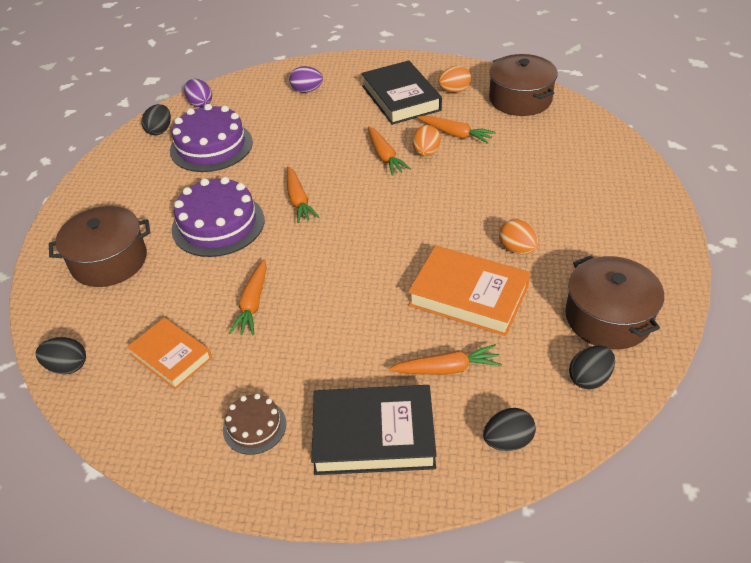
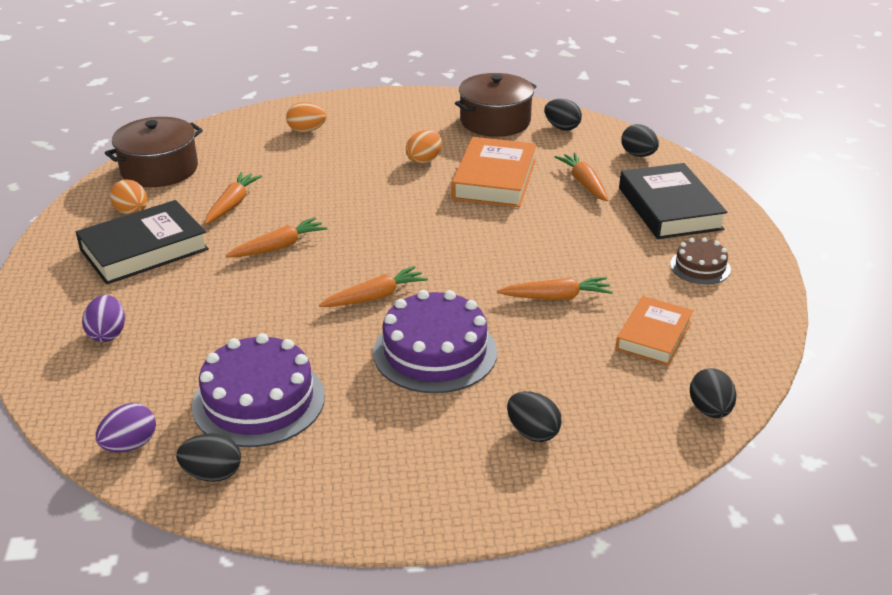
camera: 105 degrees left, 10 degrees down
(109, 261) = (532, 432): brown pot -> black egg
(426, 152) = (270, 220): orange egg -> orange egg (307, 131)

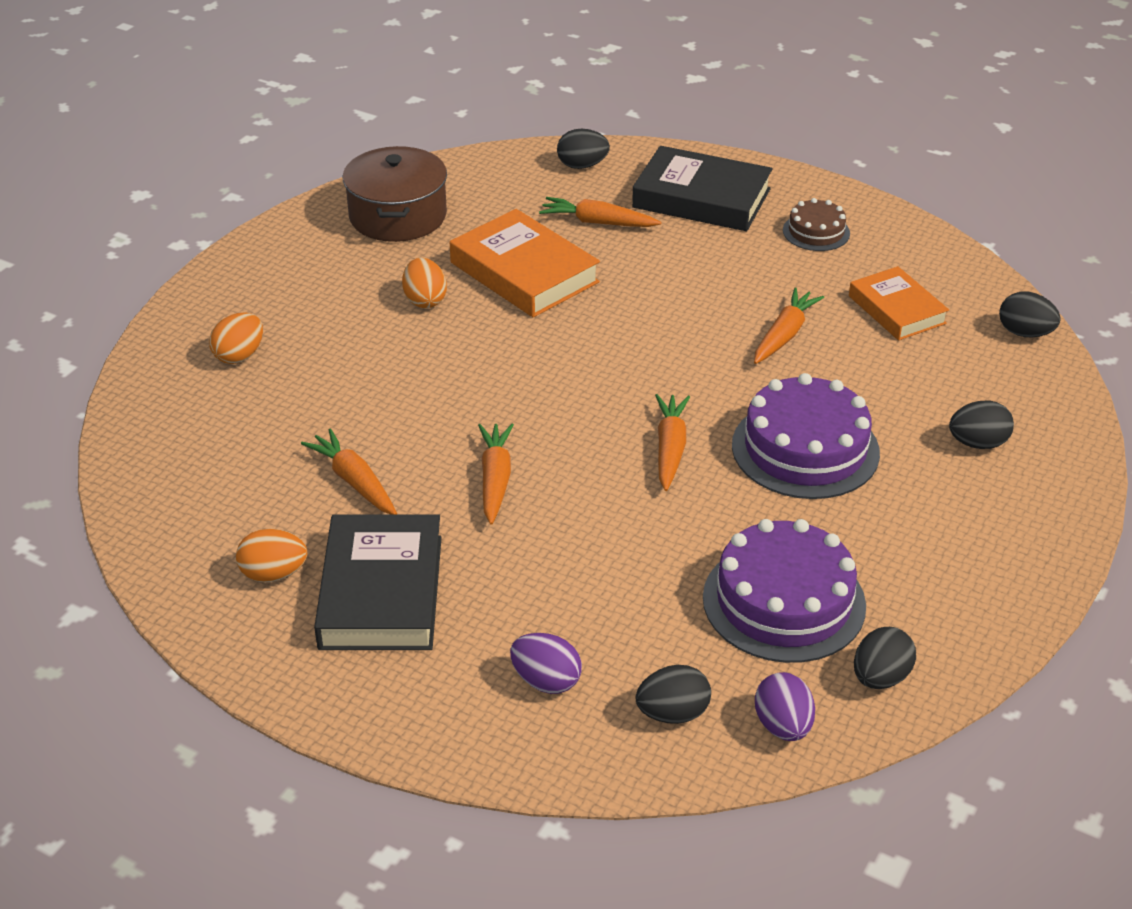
camera: 55 degrees left, 5 degrees up
(159, 169) = (185, 513): brown pot -> none
(562, 127) = (468, 182): black egg -> black egg (672, 713)

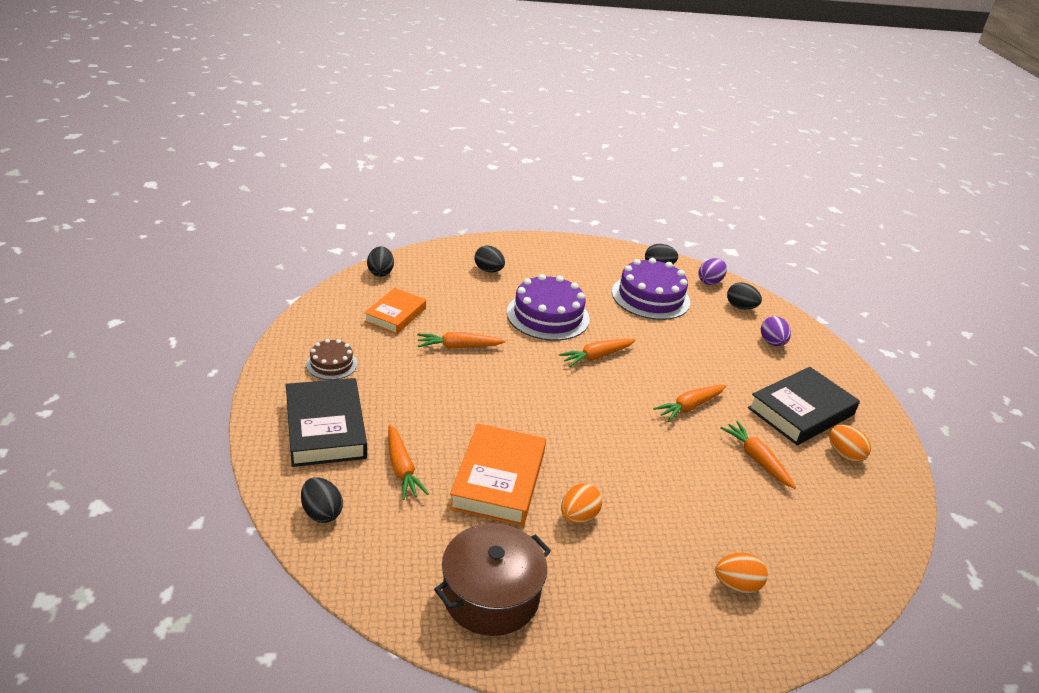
camera: 130 degrees left, 5 degrees down
(354, 481) = (757, 459): orange carrot -> orange carrot turned 135 degrees clockwise

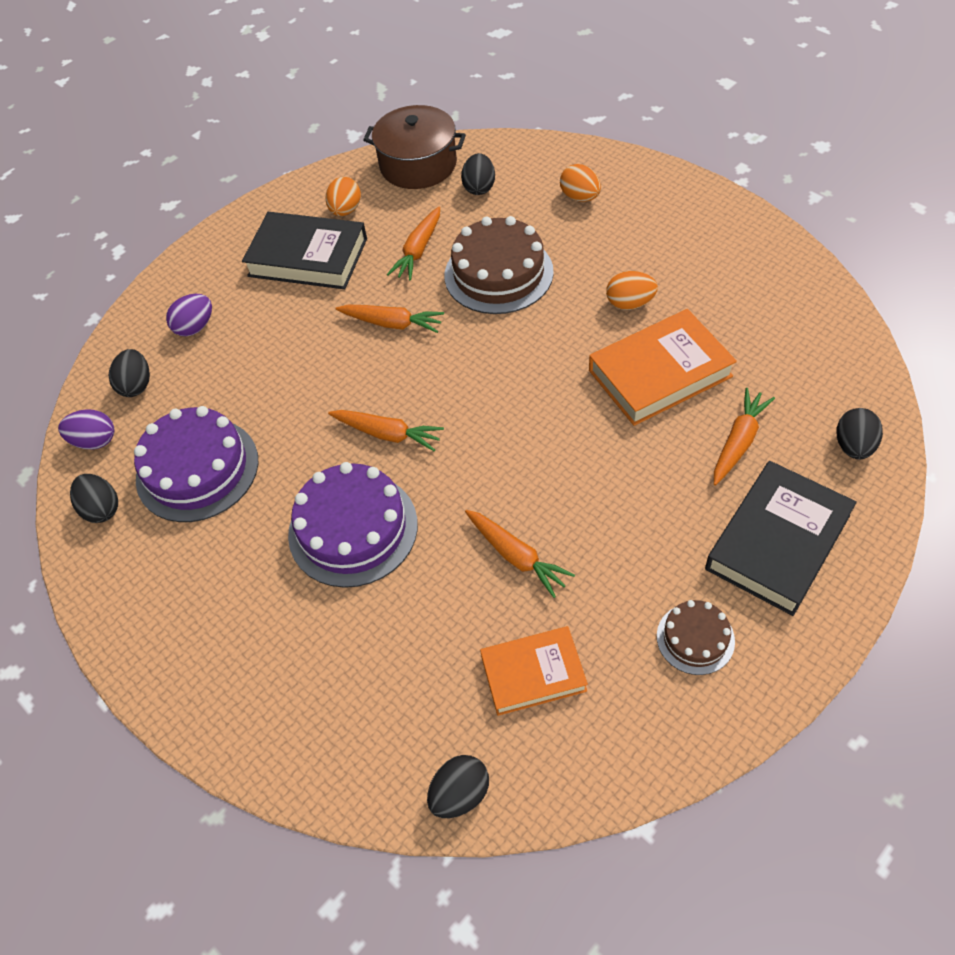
camera: 120 degrees left, 20 degrees up
(488, 270) = (309, 673): black egg -> black egg (479, 187)
(491, 595) = (767, 296): brown pot -> brown pot (418, 164)
(687, 478) = (498, 273): none -> brown cake

